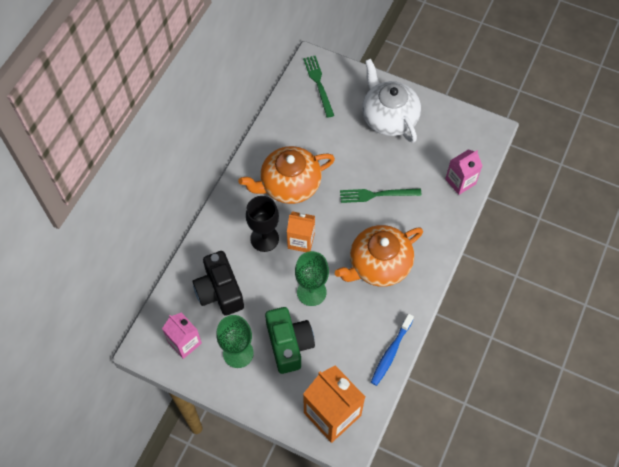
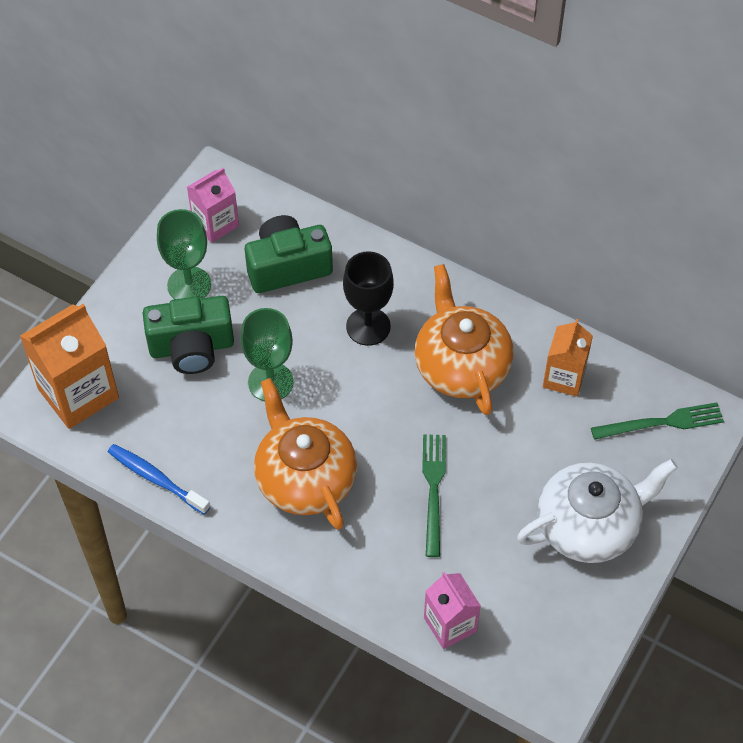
camera: 95 degrees right, 5 degrees down
(219, 291) = (287, 266): black camera -> green camera
(301, 241) = (359, 374): orange carton -> orange carton (564, 377)

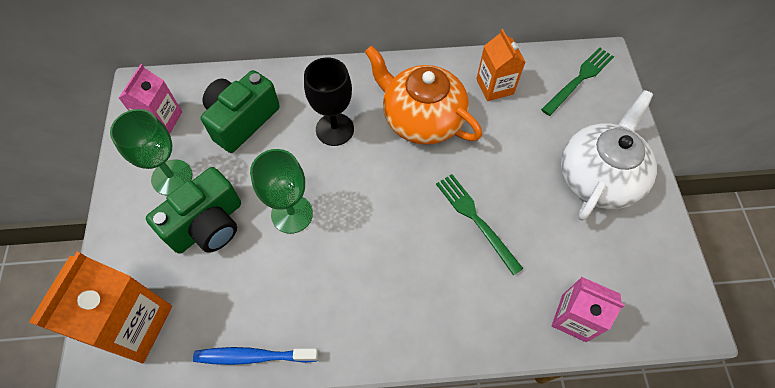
camera: 35 degrees left, 5 degrees up
(305, 478) = (375, 274): orange teapot -> none

